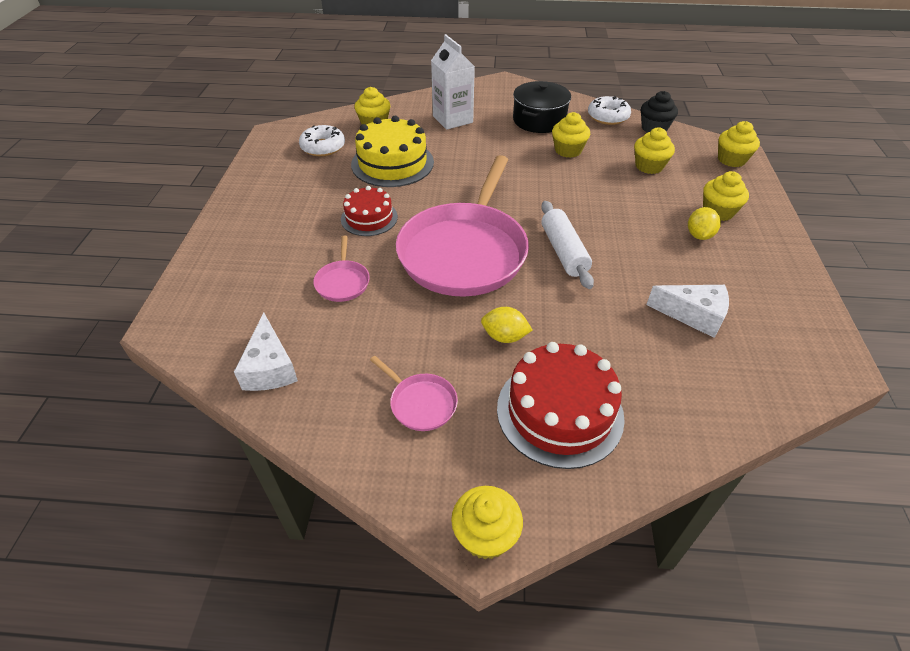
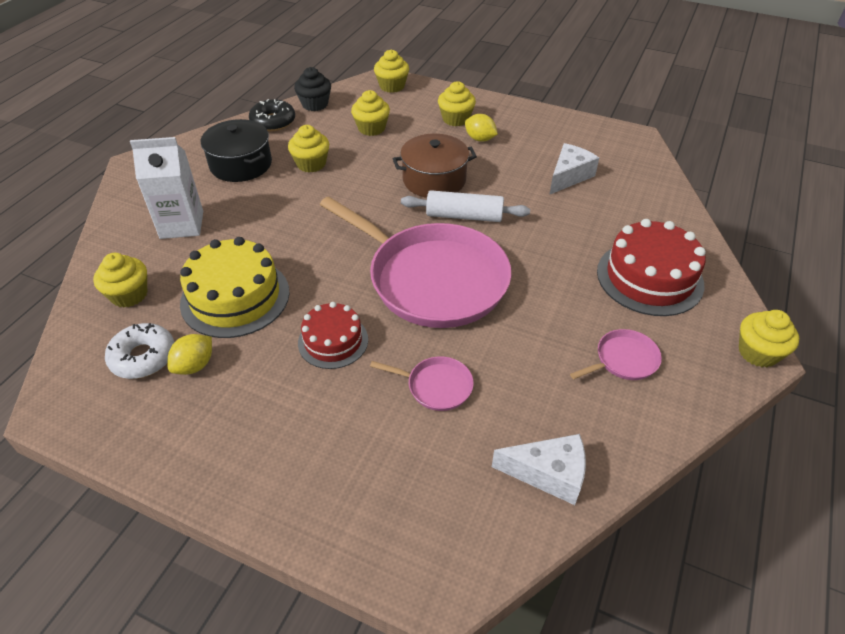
camera: 70 degrees left, 0 degrees up
(504, 336) = (559, 284): yellow lemon -> yellow lemon (195, 365)
(603, 221) = (434, 180): none -> brown pot
(608, 117) = (273, 122): white donut -> black donut

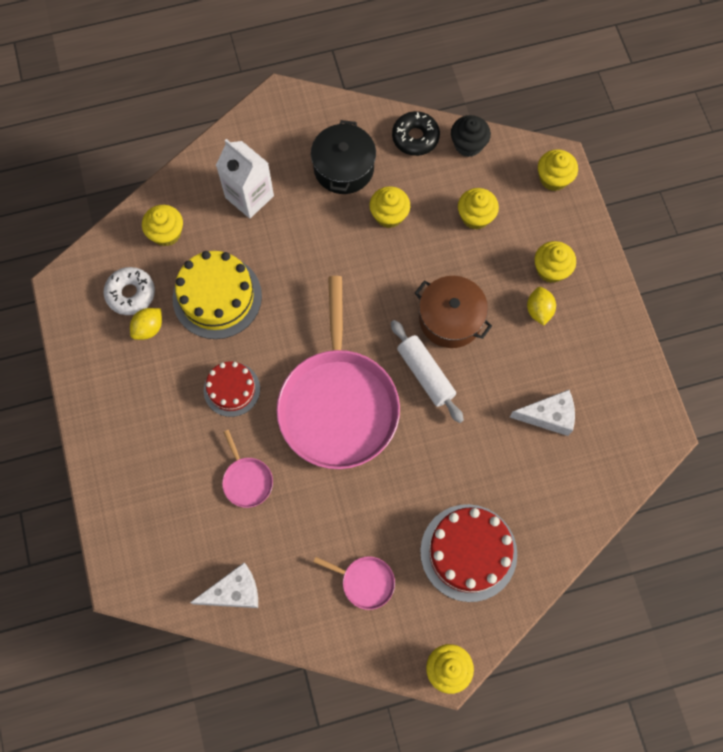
camera: 50 degrees right, 25 degrees up
(195, 365) = (149, 328): yellow lemon -> yellow lemon turned 45 degrees counterclockwise
(548, 474) = (234, 592): white cheese -> white cheese turned 75 degrees counterclockwise

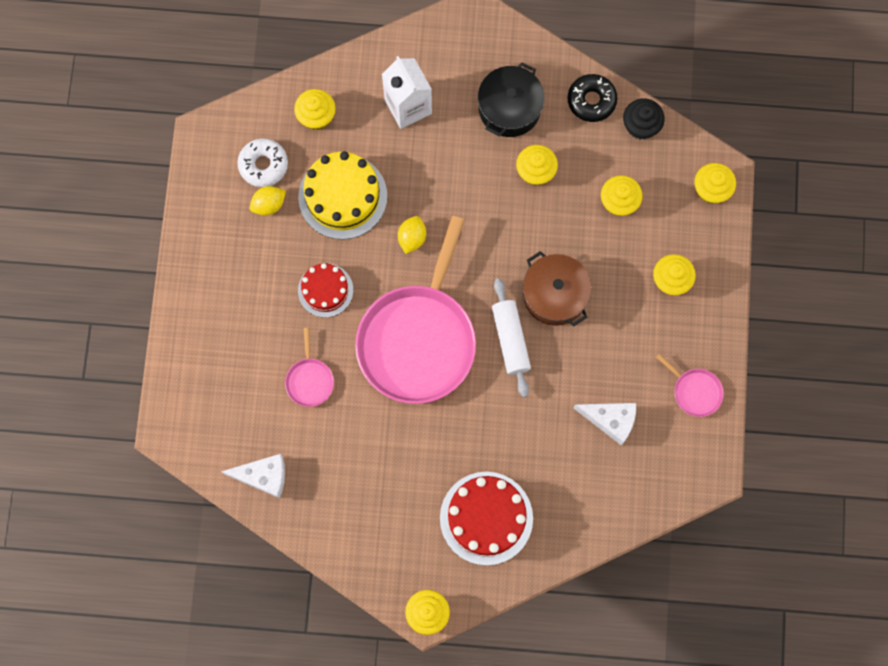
camera: 20 degrees right, 5 degrees up
(365, 582) = (383, 510): pink pan -> pink pan (695, 391)
(539, 310) = (642, 316): yellow lemon -> yellow lemon (412, 238)

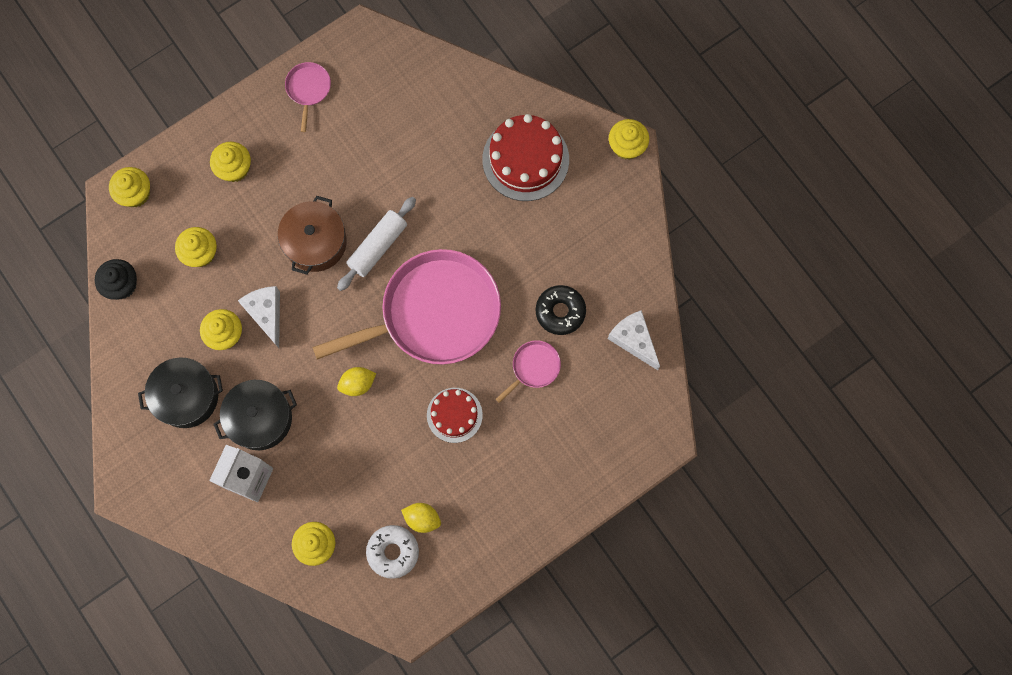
camera: 130 degrees left, 0 degrees up
(342, 196) = (367, 466): yellow cake -> none
(446, 147) = (260, 418): none -> black pot
(591, 100) = (129, 338): black donut -> black donut (560, 311)
(610, 420) = (380, 130): white cheese -> white cheese (266, 314)

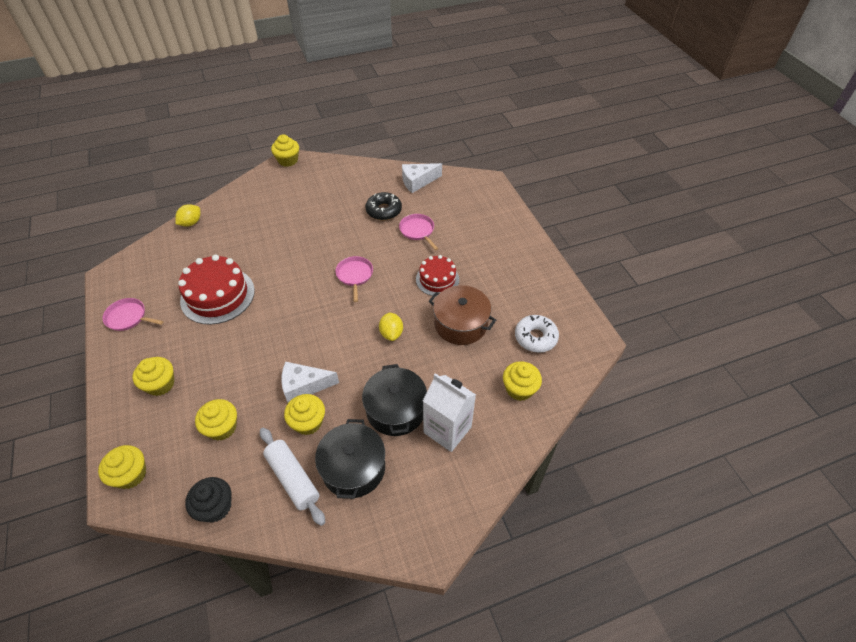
camera: 75 degrees left, 25 degrees down
(315, 242) = (260, 338): brown pot -> brown pot (461, 324)
(378, 246) = (285, 299): white rolling pin -> white rolling pin (293, 478)
(422, 518) = (512, 314): yellow lemon -> yellow lemon (191, 223)
(434, 313) = (354, 275): pink pan -> pink pan, size x0.41
(525, 159) = (267, 206): red cake -> red cake (217, 295)

